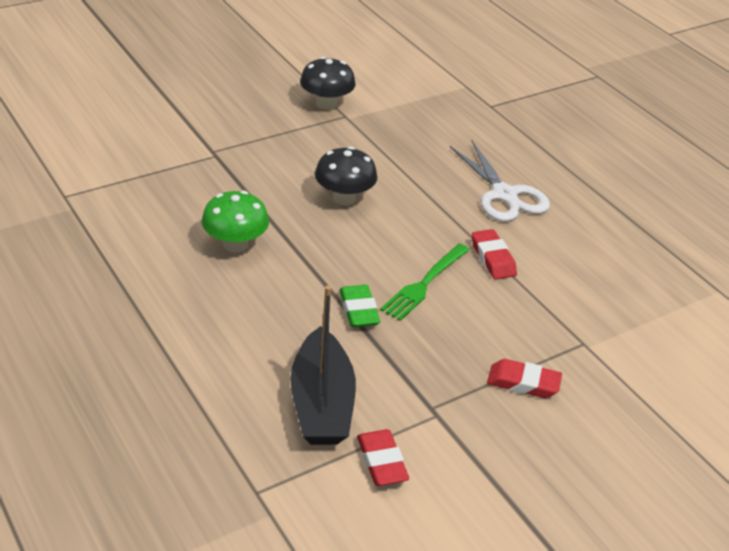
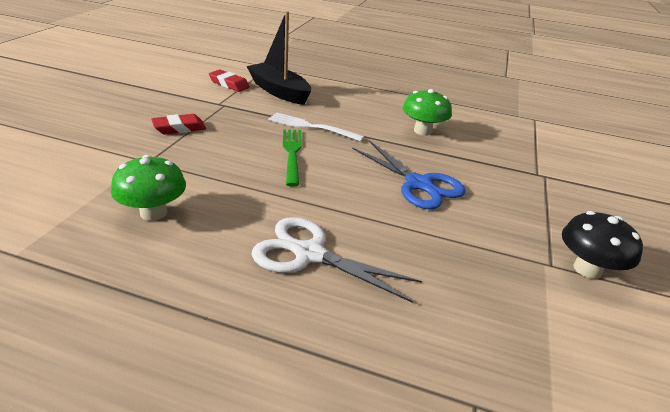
camera: 140 degrees right, 5 degrees down
(344, 198) = (419, 184): black mushroom -> blue scissors
(359, 310) = (311, 127): green eraser -> white fork
(493, 258) = (263, 189): red eraser -> none
(603, 279) = (153, 212): none -> green mushroom

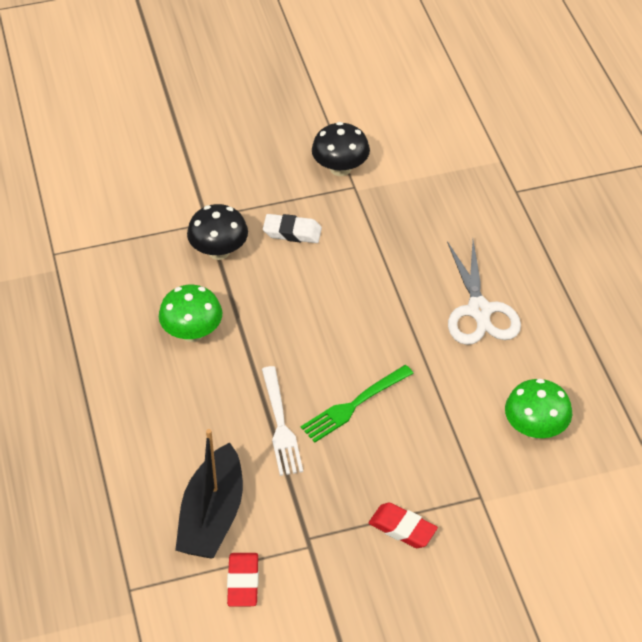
camera: 120 degrees left, 15 degrees up
(419, 184) = (314, 292): blue scissors -> none
(499, 166) = (219, 251): none -> black mushroom
(501, 203) = (292, 232): none -> white eraser

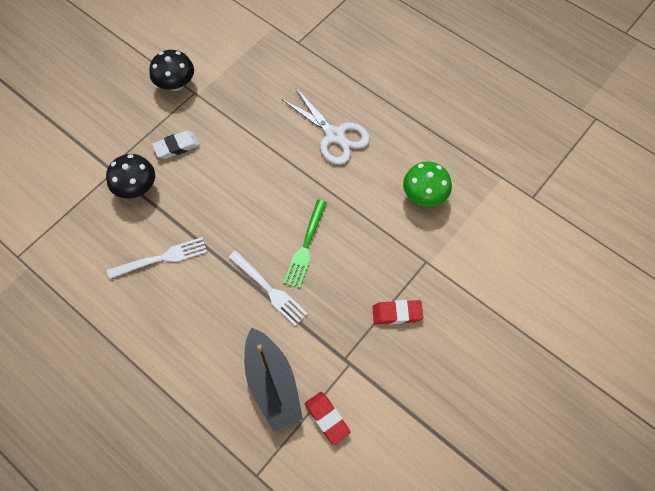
camera: 35 degrees left, 15 degrees up
(192, 332) = (161, 258): green mushroom -> white fork

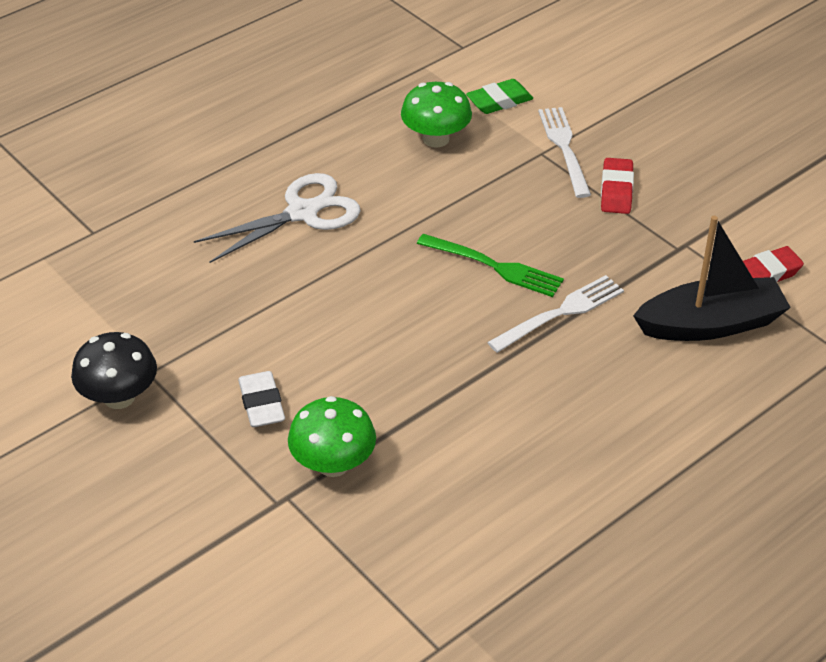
camera: 80 degrees left, 20 degrees down
(136, 188) = (333, 464): black mushroom -> green mushroom
(161, 258) = (482, 437): white fork -> white fork (564, 148)
(476, 228) = (499, 101): none -> green eraser

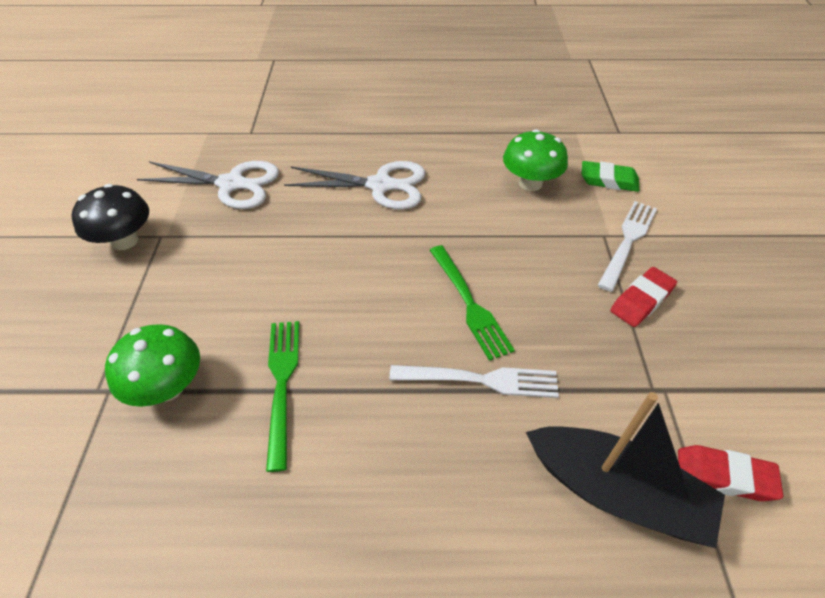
camera: 40 degrees right, 5 degrees up
(151, 291) = (232, 184): none -> white scissors
(262, 404) = (188, 303): white eraser -> none
(420, 405) = (282, 384): none -> green fork

